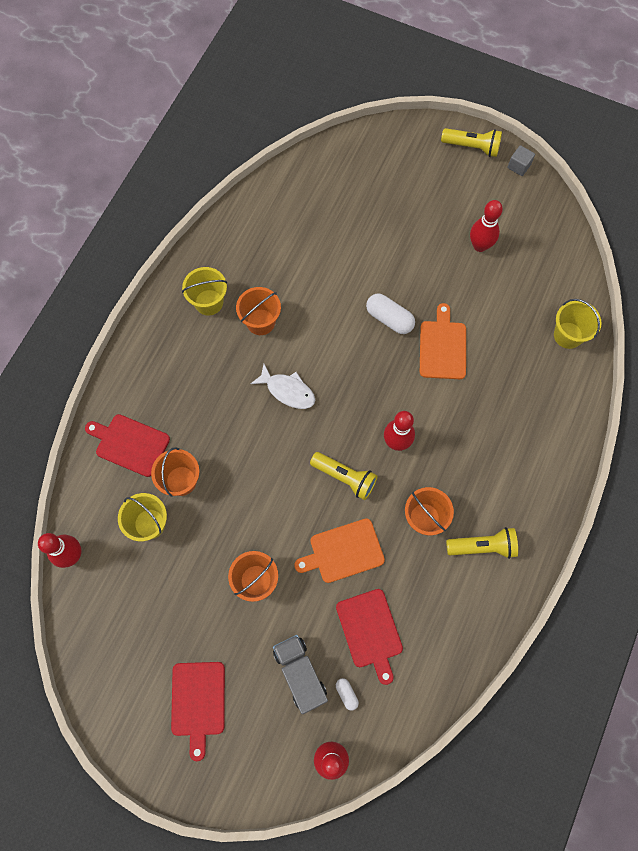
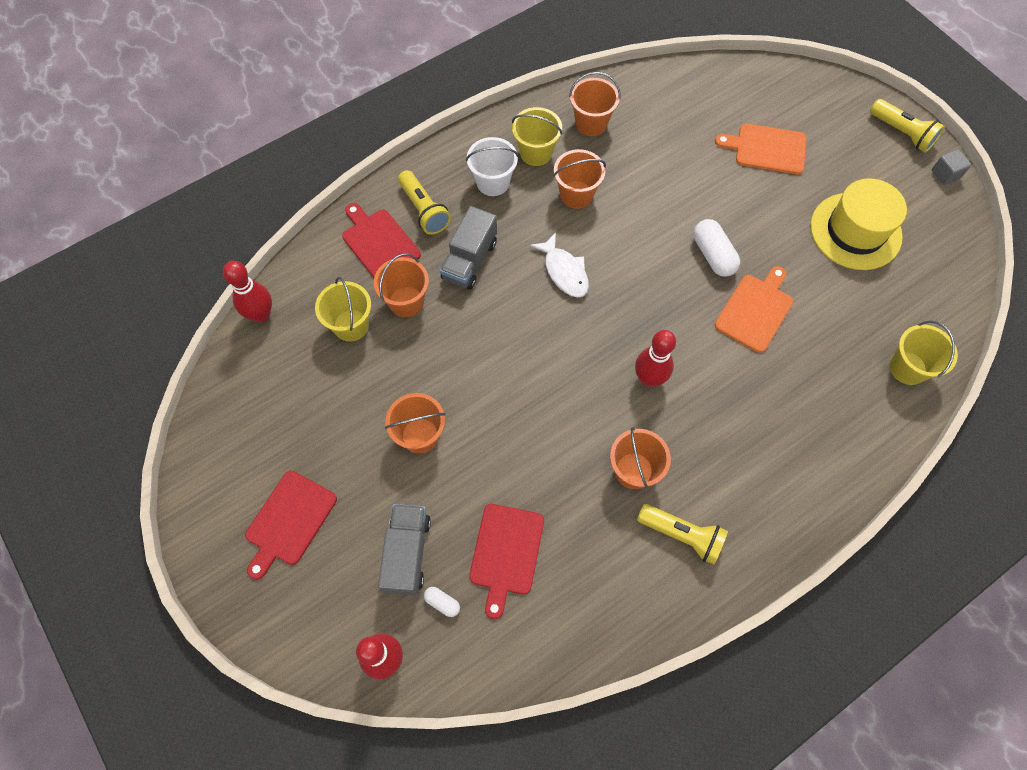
camera: 30 degrees right, 5 degrees down
(190, 345) = (493, 182): none -> white bucket
(210, 420) = (469, 260): none -> grey truck
(237, 255) = (591, 123): none -> orange bucket
(343, 551) = (526, 457): orange cutting board -> orange cutting board (766, 149)
(345, 477) = (572, 385): yellow flashlight -> yellow flashlight (424, 210)
(346, 694) = (442, 602): white capsule -> white capsule turned 60 degrees counterclockwise
(480, 246) = (855, 231): red bowling pin -> yellow hat

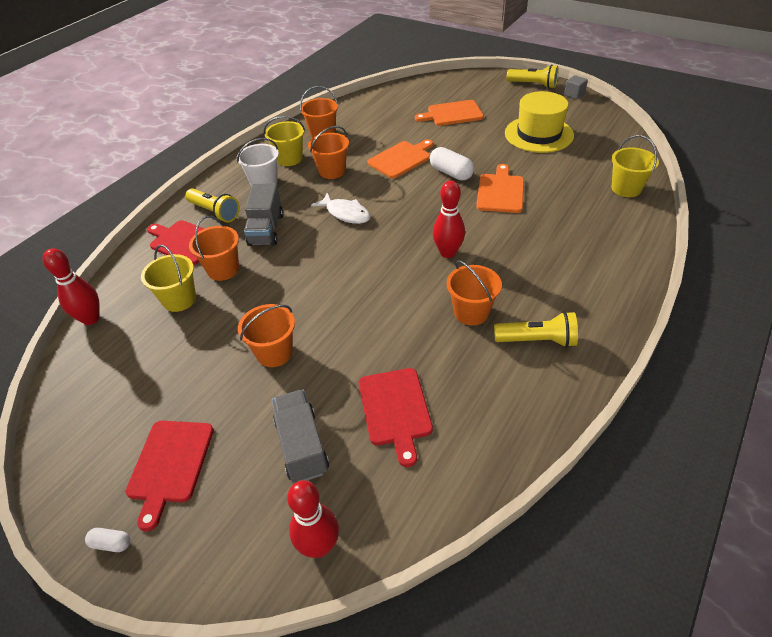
camera: 20 degrees left, 20 degrees down
(442, 602) = (355, 473): white capsule -> white capsule (111, 543)
(665, 206) = (401, 159): none -> orange cutting board

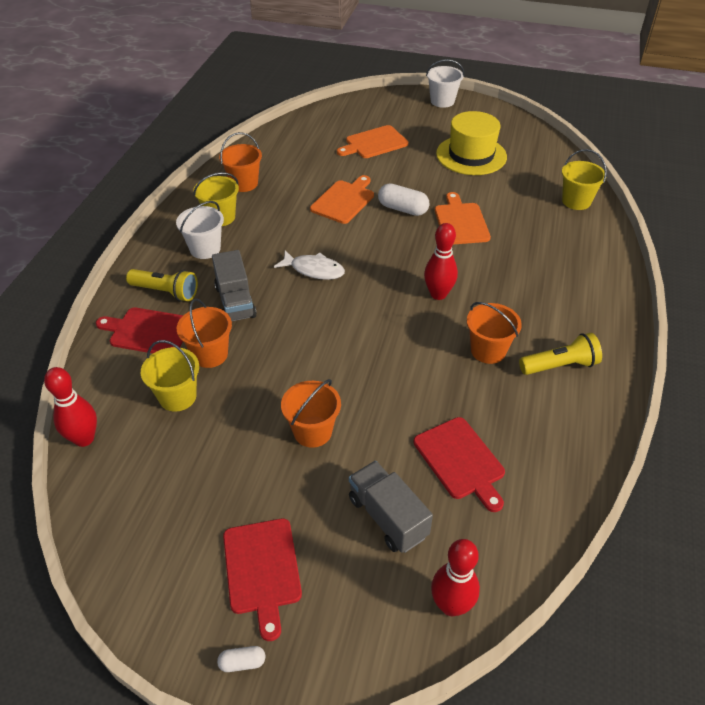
camera: 20 degrees left, 0 degrees up
(332, 171) = (275, 225): orange bucket -> none
(533, 85) = (442, 101): yellow flashlight -> white bucket
(574, 94) = (487, 108): grey cube -> none

